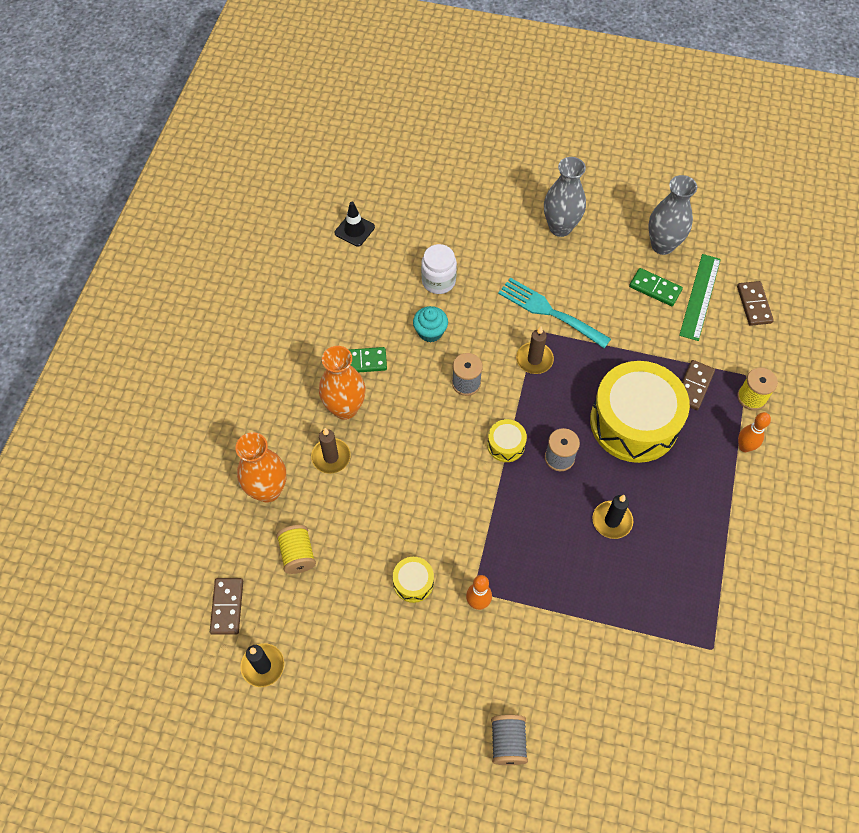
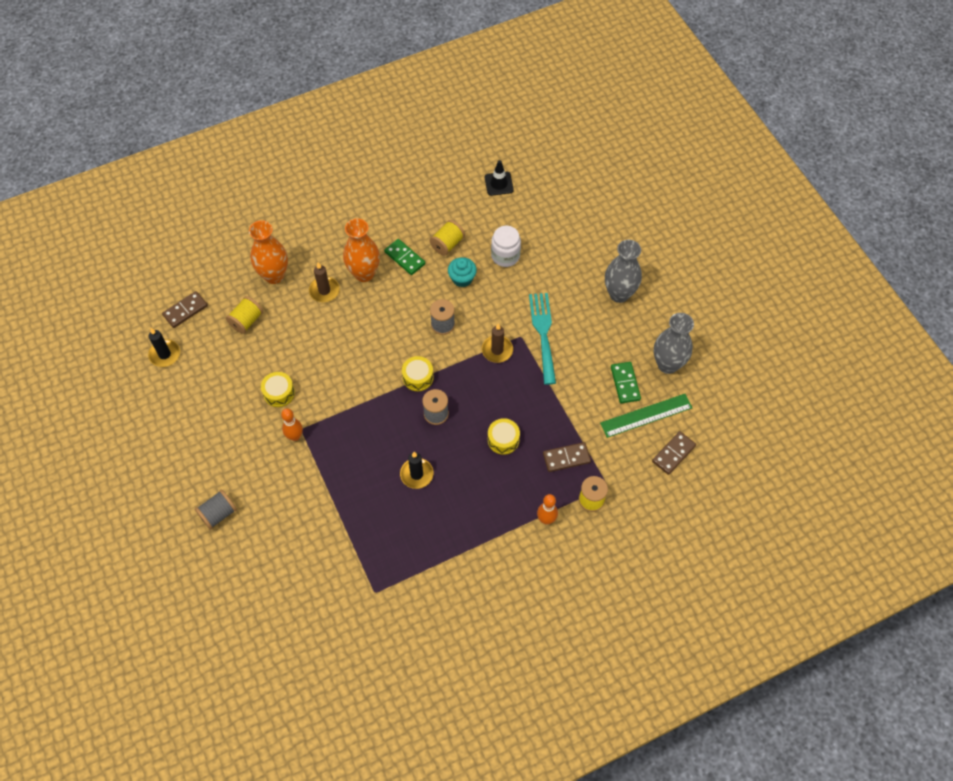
camera: 50 degrees right, 0 degrees up
(380, 316) = (447, 244): none -> yellow spool
(634, 422) = (503, 440): yellow drum -> yellow drum, size x0.42

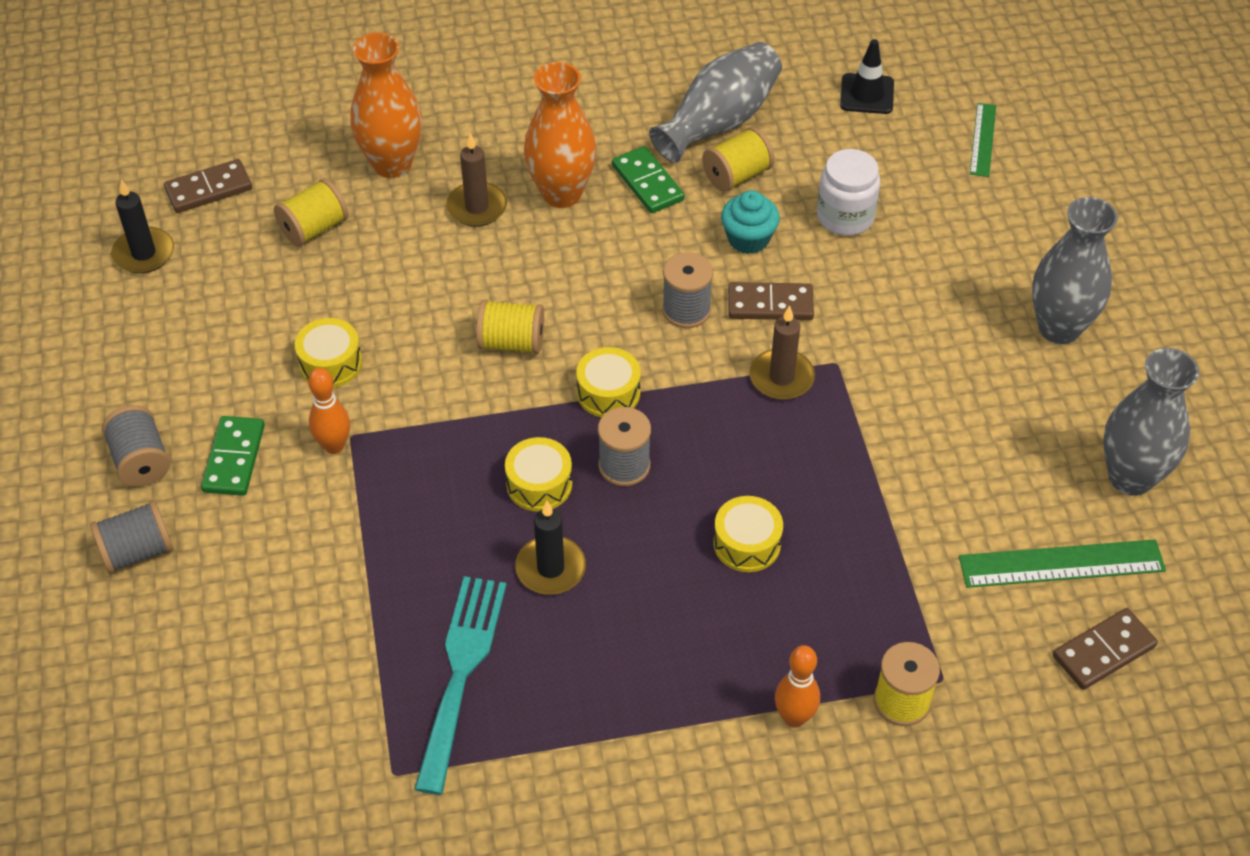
camera: 15 degrees right, 10 degrees down
(203, 467) = (141, 461): none -> grey spool
(364, 361) = (511, 342): none -> yellow spool
(399, 433) = (539, 484): none -> yellow drum
(430, 215) = (719, 122): none -> grey vase
(543, 333) = (883, 367): turquoise fork -> turquoise fork (461, 672)
(560, 198) = (982, 139): none -> green ruler
(566, 458) = (869, 607): brown domino -> brown domino (770, 304)
(625, 383) = (1031, 494): green domino -> green domino (234, 458)

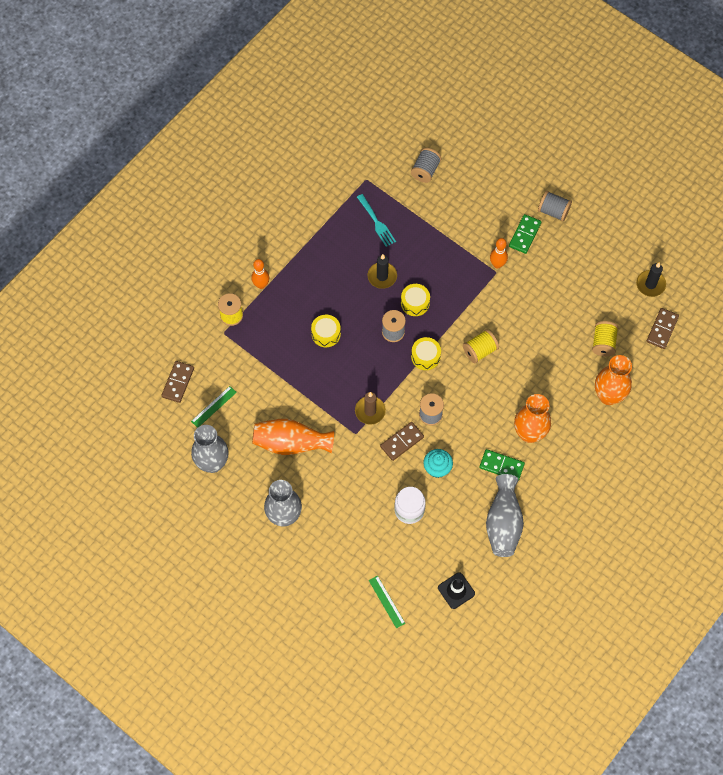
camera: 140 degrees right, 15 degrees up
(137, 551) = (518, 183): grey spool -> grey spool (425, 170)
(234, 458) = (525, 235): green domino -> green domino turned 60 degrees clockwise
(330, 363) = (533, 293): yellow drum -> none
(461, 672) = (377, 222): turquoise fork -> turquoise fork, size x0.65
(477, 207) = (554, 401): brown candle -> none
(737, 175) = (470, 498): yellow spool -> none
(961, 418) = (291, 443): none -> orange vase
(1061, 564) = (213, 406): green ruler -> green ruler, size x0.61

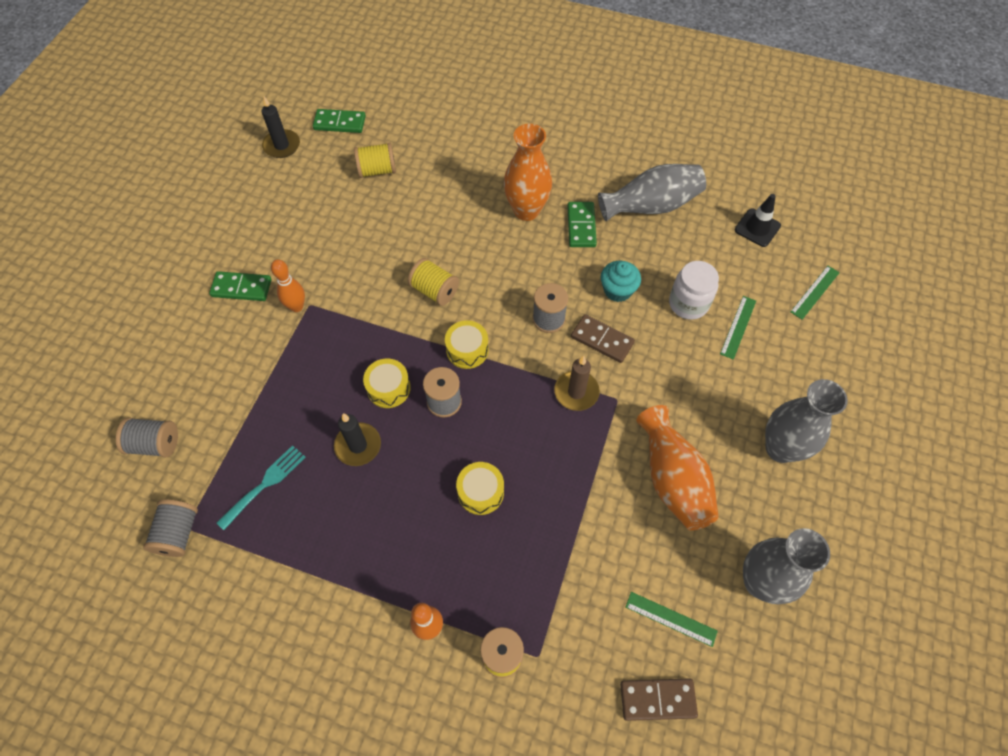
camera: 110 degrees left, 5 degrees down
(379, 534) = (738, 327): none -> green ruler
(553, 211) = (196, 266): grey spool -> grey spool (178, 533)
(608, 396) = (445, 150): orange vase -> none
(662, 329) = (339, 123): brown domino -> green domino

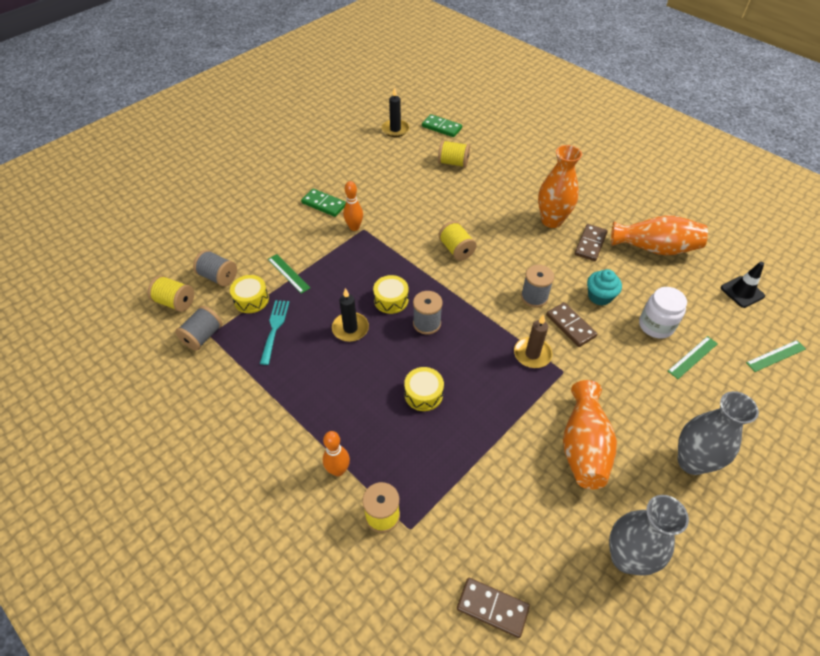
camera: 25 degrees right, 10 degrees down
(116, 502) = (175, 302): none -> yellow spool
(265, 484) = (274, 328): turquoise fork -> turquoise fork turned 60 degrees counterclockwise
(467, 350) = (461, 296): yellow drum -> yellow drum (251, 299)
(581, 226) = (590, 244): green domino -> brown domino
(651, 206) = (654, 248): grey vase -> orange vase
(671, 619) = (533, 551): green ruler -> green ruler (288, 273)

